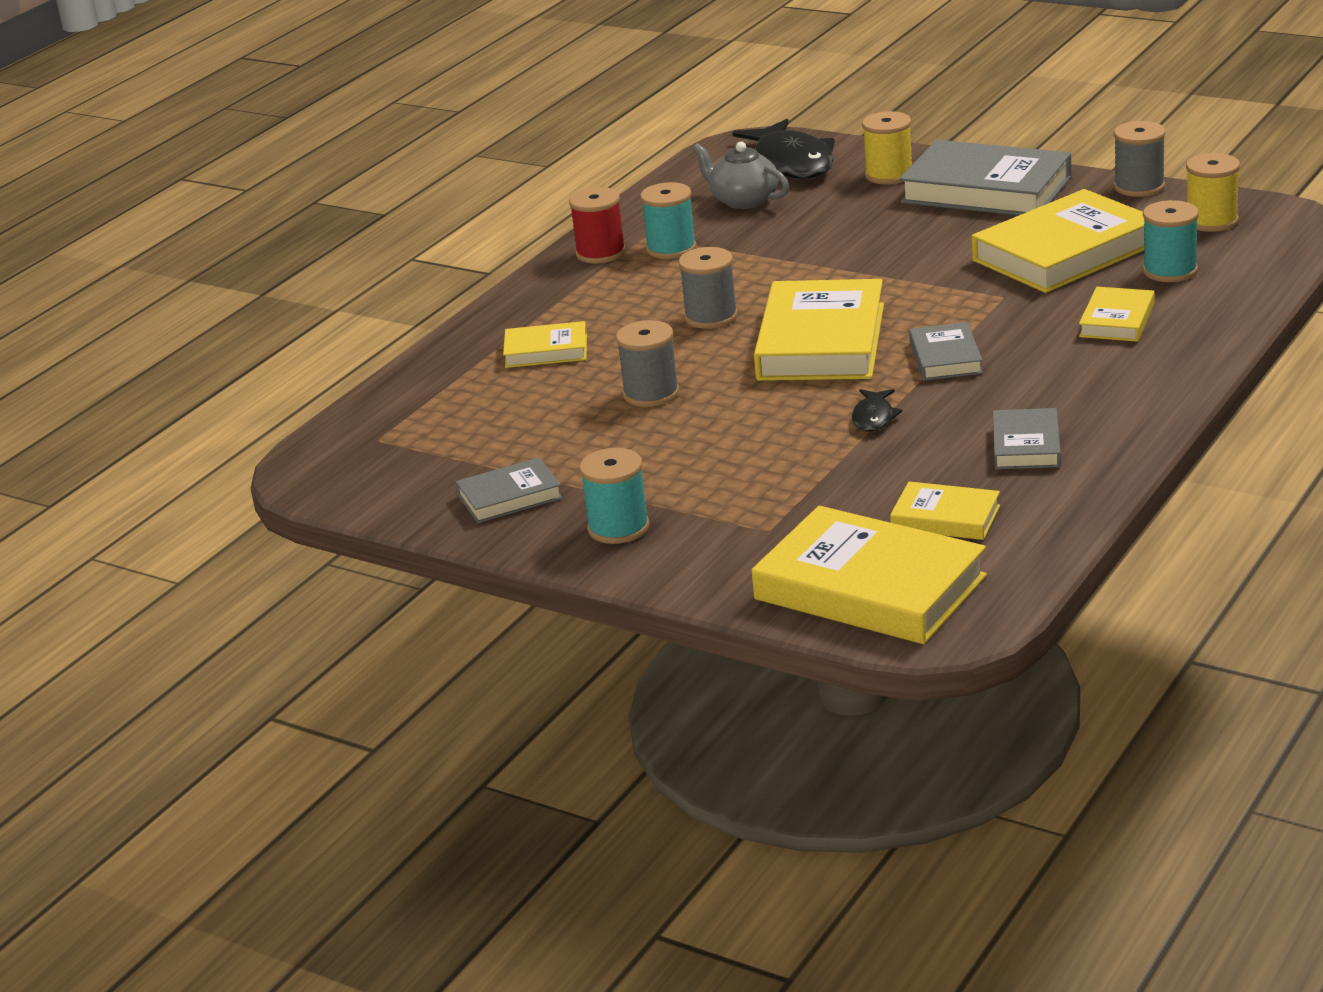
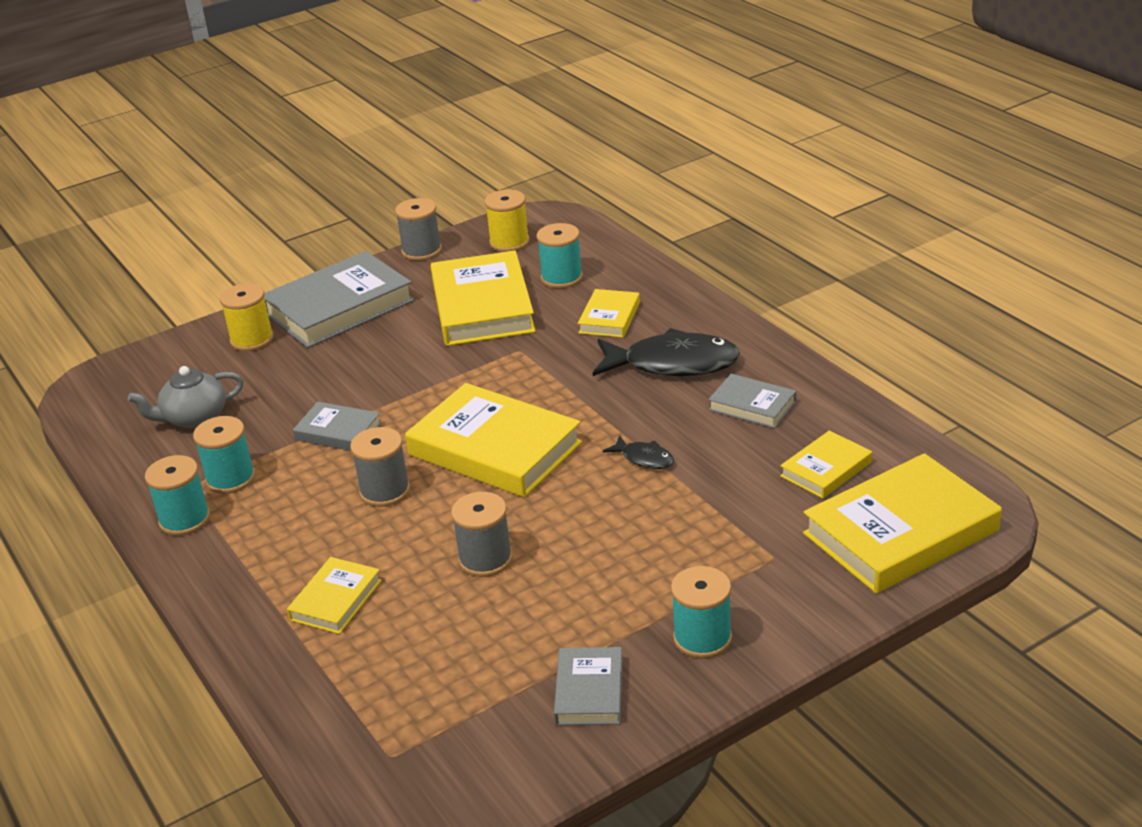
camera: 65 degrees left, 5 degrees up
(600, 253) = (184, 519): red spool -> turquoise spool
(792, 162) = (160, 376): black fish -> black fish (673, 364)
(945, 358) = (585, 401): grey book -> grey book (338, 432)
(1117, 320) = (609, 318): yellow book -> yellow book turned 60 degrees clockwise

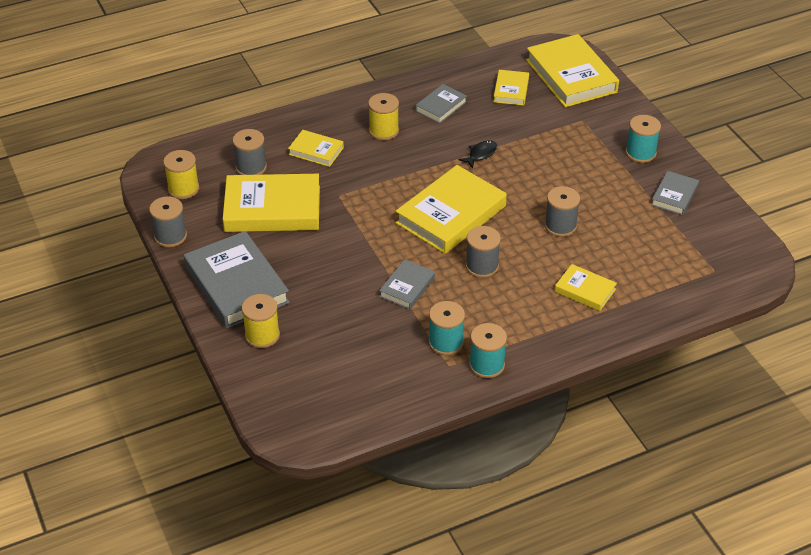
camera: 85 degrees left, 10 degrees up
(194, 418) = (362, 365): grey teapot -> none
(561, 278) = (251, 167): turquoise spool -> grey spool
(589, 691) = (674, 196): grey book -> grey book turned 75 degrees counterclockwise
(673, 364) = (384, 131): black fish -> yellow spool
(826, 469) = (511, 90): yellow book -> yellow book turned 45 degrees clockwise

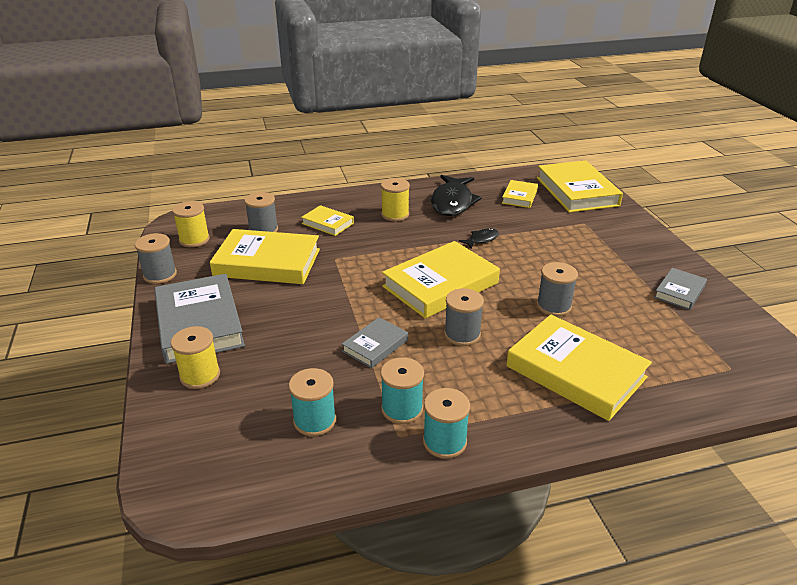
camera: 10 degrees right, 10 degrees down
(441, 106) = (452, 202): grey book -> black fish
(585, 290) = (575, 372): yellow book -> yellow book, size x1.94
(640, 153) = (642, 253): turquoise spool -> turquoise spool (314, 420)

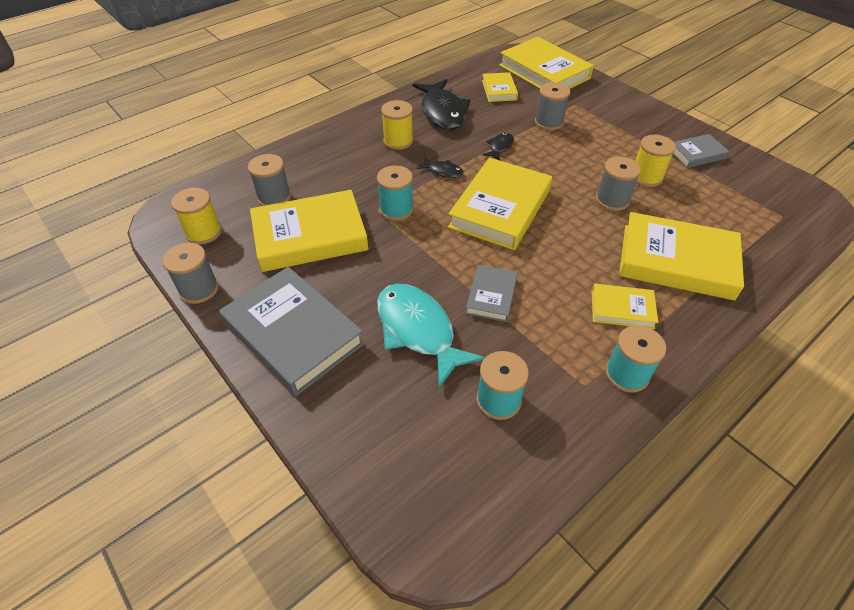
camera: 25 degrees left, 15 degrees up
(200, 375) = (344, 395): yellow spool -> yellow spool (646, 177)
(293, 351) = (418, 331): none -> turquoise fish
(328, 223) = (337, 170): yellow book -> yellow book (622, 309)
(402, 409) = (566, 355): turquoise spool -> turquoise spool (396, 209)
(414, 245) = (443, 171): none -> black fish
(462, 334) = (558, 256): grey spool -> grey spool (549, 122)
(679, 292) = (696, 154): grey book -> grey book turned 60 degrees clockwise

